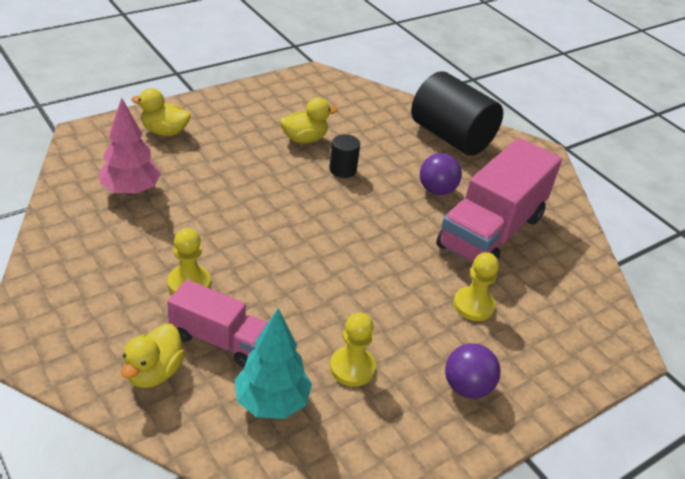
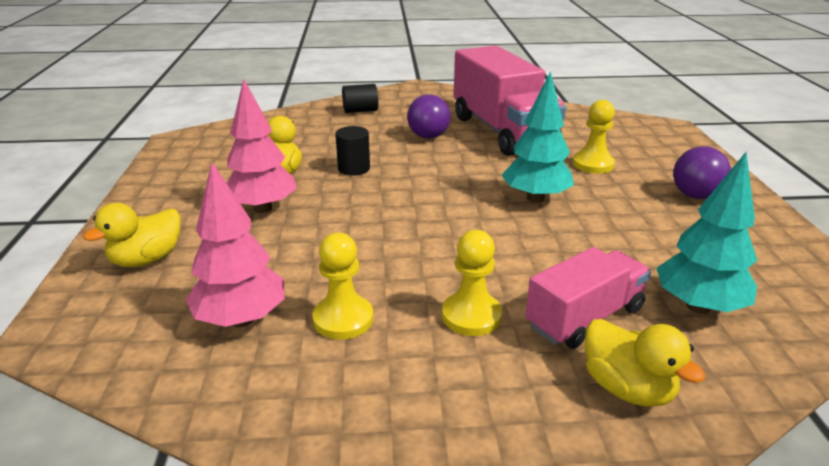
camera: 55 degrees left, 10 degrees down
(252, 150) = (263, 208): none -> pink tree
(352, 368) = (656, 243): yellow pawn -> yellow pawn (343, 319)
(374, 280) = (535, 198): none -> turquoise tree
(451, 137) = (360, 111): black cylinder -> black cylinder, size x0.45

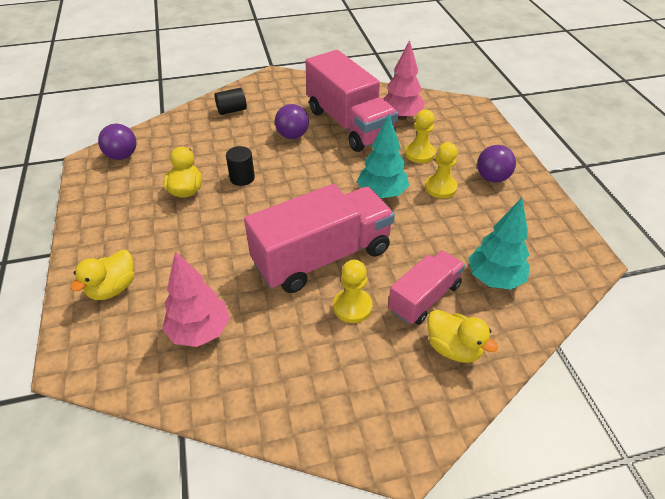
camera: 10 degrees left, 15 degrees up
(217, 139) = (122, 156): none -> purple ball
(263, 208) = (183, 228): pink tree -> pink tree (401, 116)
(343, 319) = (268, 321): yellow pawn -> yellow pawn (440, 187)
(439, 255) = (322, 257): none -> pink truck

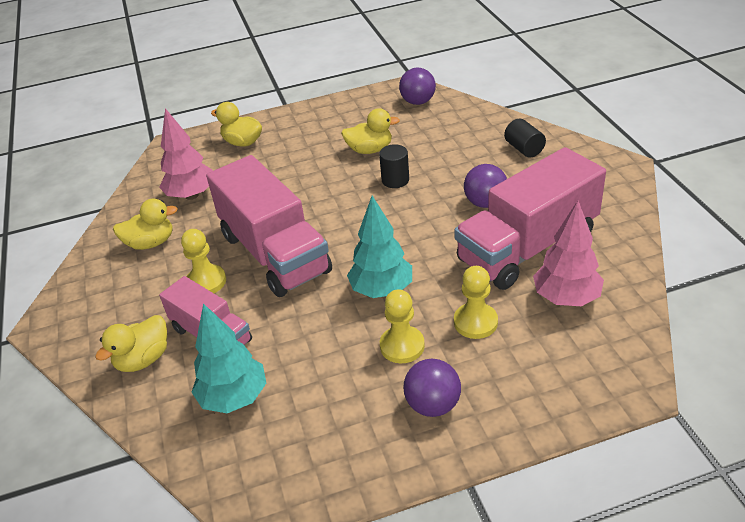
camera: 90 degrees right, 5 degrees down
(277, 363) = (151, 243): none -> yellow duck

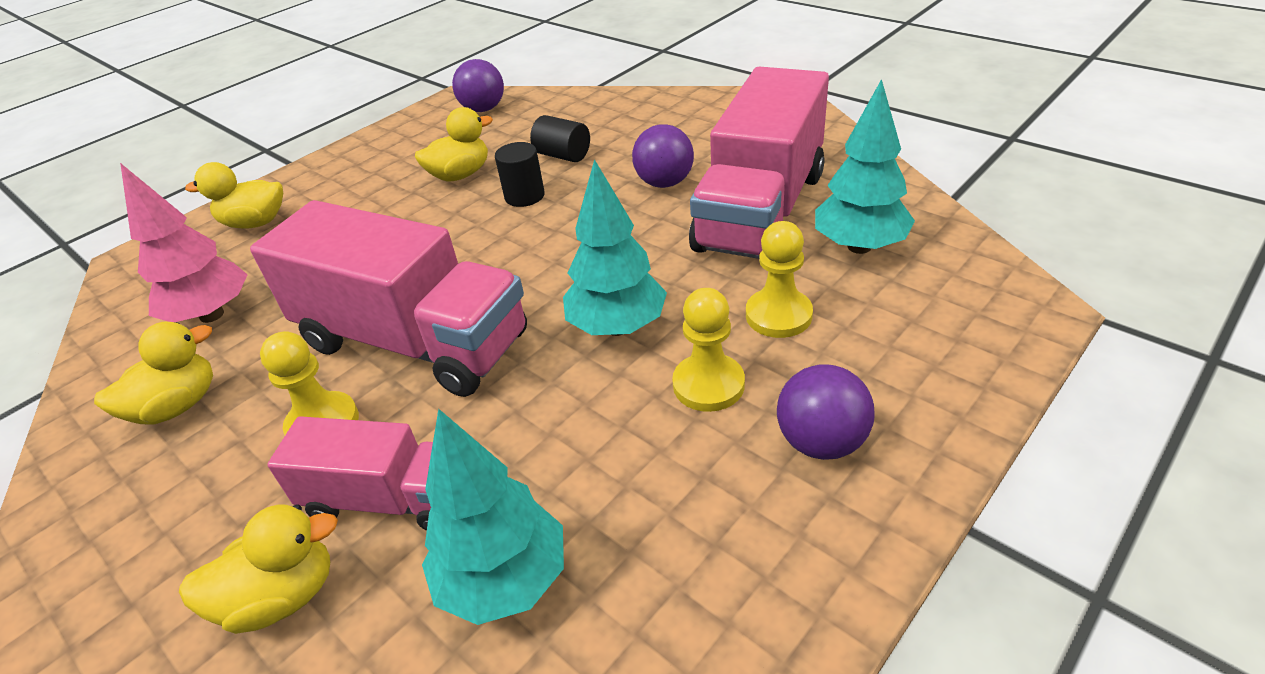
camera: 30 degrees left, 0 degrees up
(143, 359) = (282, 597): yellow duck -> yellow duck turned 120 degrees counterclockwise
(524, 149) = (659, 117): black cylinder -> black cylinder (563, 155)
(566, 298) = (859, 246): pink tree -> turquoise tree

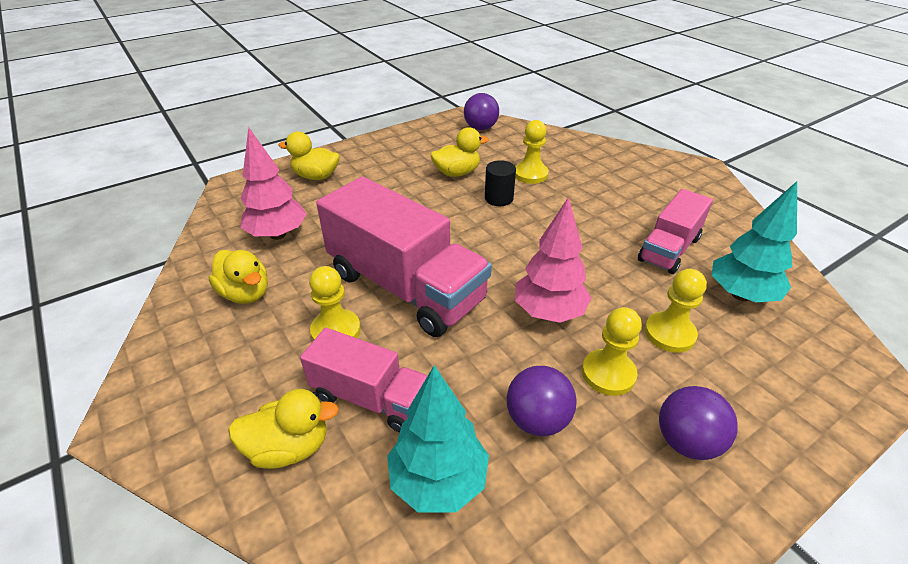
camera: 10 degrees right, 0 degrees up
(177, 406) = (246, 293): yellow duck -> yellow duck turned 75 degrees clockwise
(563, 155) = (530, 174): black cylinder -> yellow pawn
(617, 327) = (548, 312): turquoise tree -> pink tree
(664, 183) = (600, 211): purple ball -> purple ball (537, 420)
(761, 211) = (669, 249): pink truck -> pink truck, size x0.57

